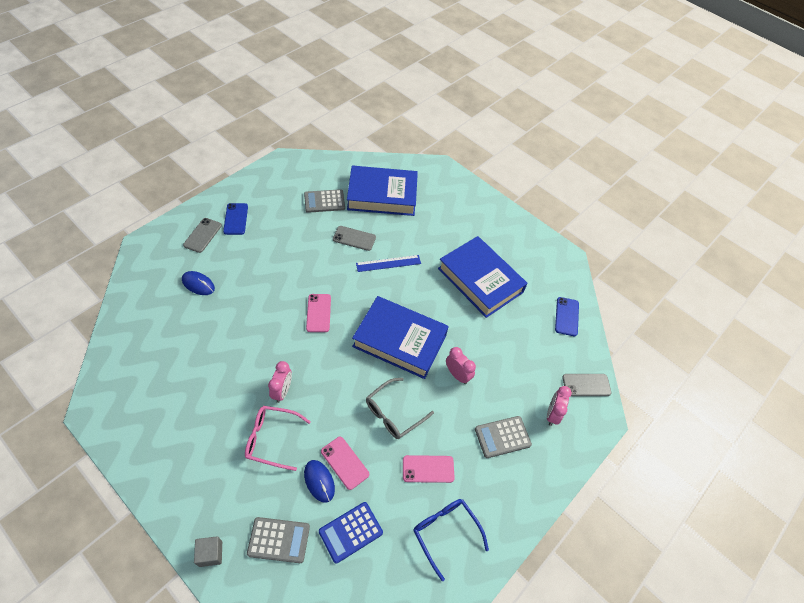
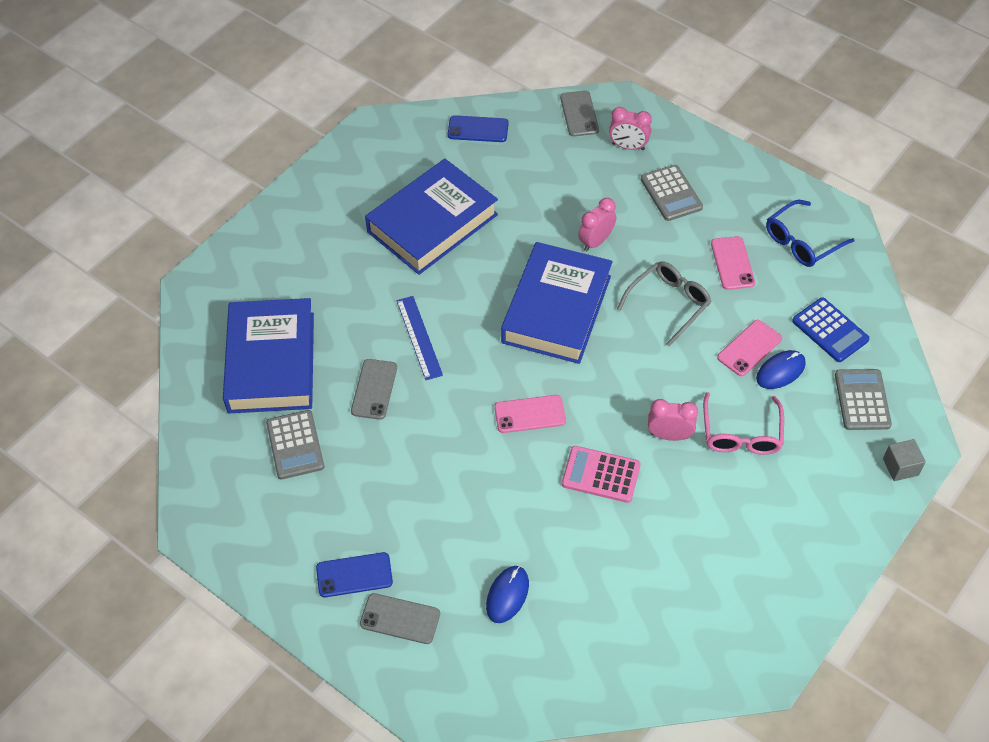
camera: 90 degrees left, 0 degrees up
(263, 345) = (601, 475): none -> pink calculator
(394, 413) = (668, 304): grey glasses -> grey glasses turned 90 degrees counterclockwise

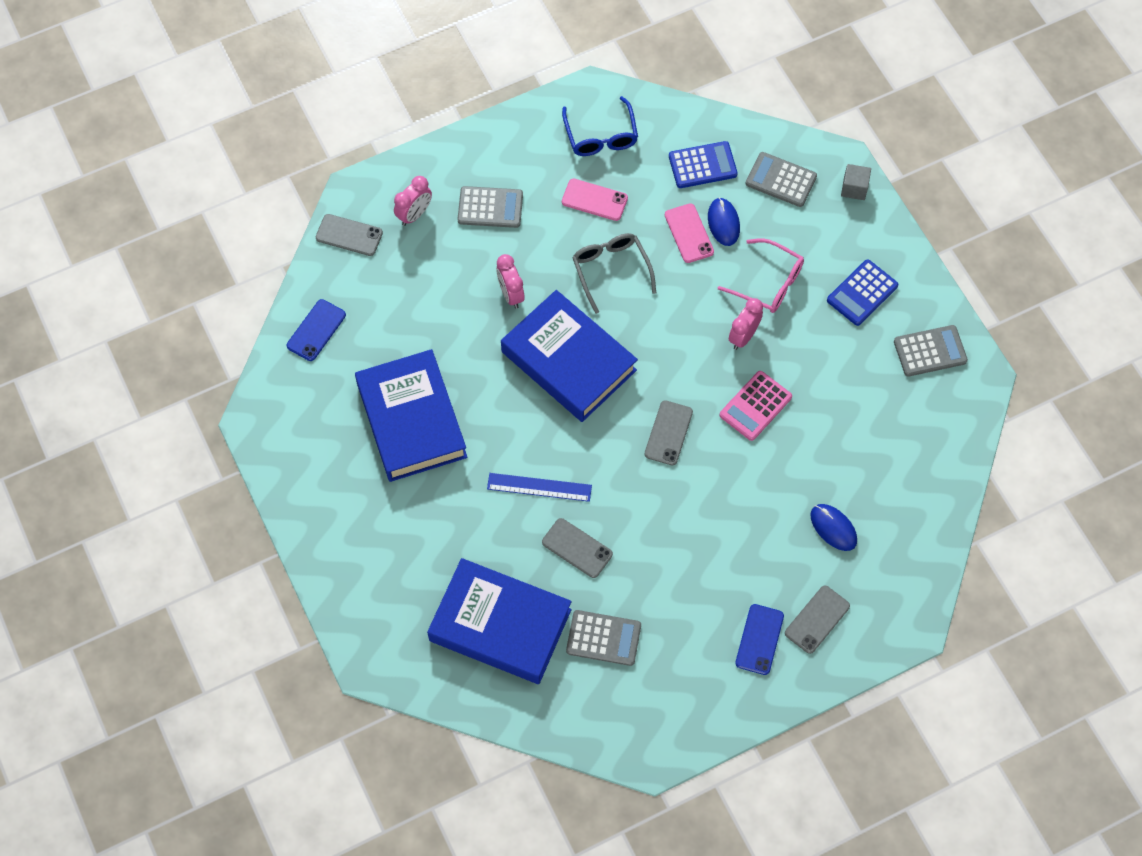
camera: 65 degrees left, 10 degrees up
(530, 414) = (668, 433): pink phone -> grey phone
(761, 610) = (930, 351): none -> grey calculator
(786, 520) = (862, 293): none -> blue calculator

